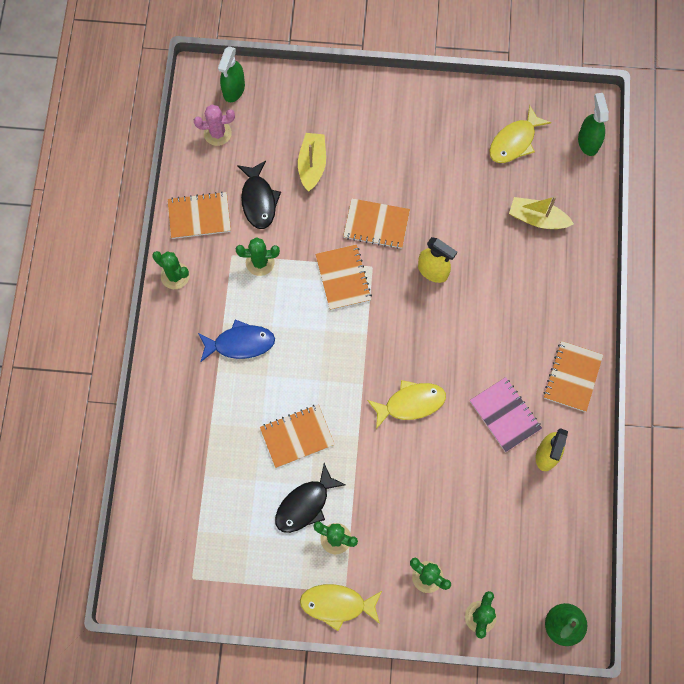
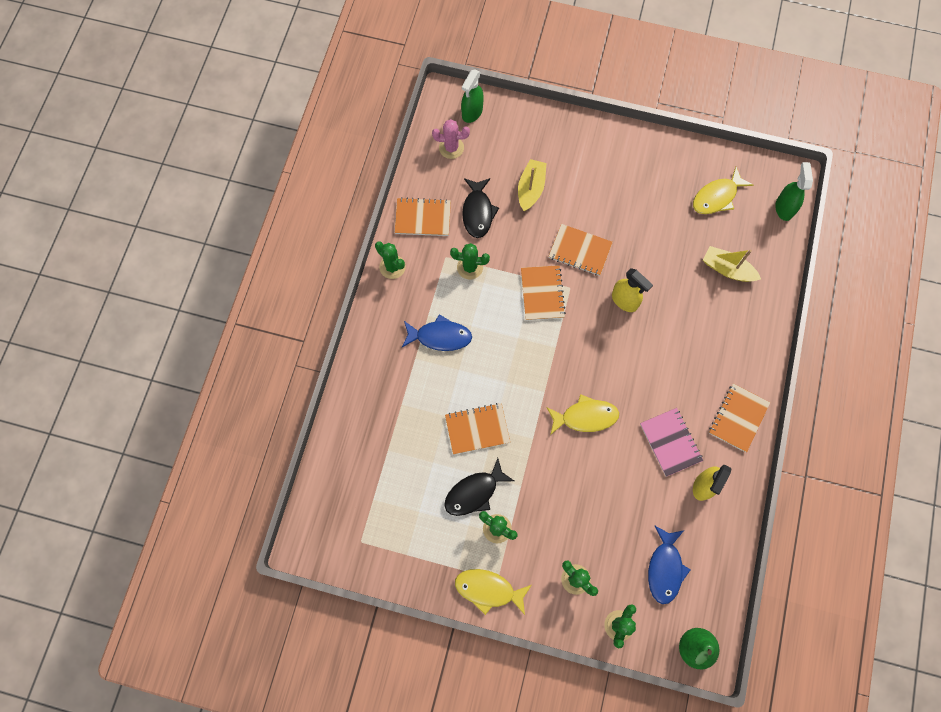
camera: 10 degrees right, 0 degrees up
(519, 549) = (665, 568): none -> blue fish

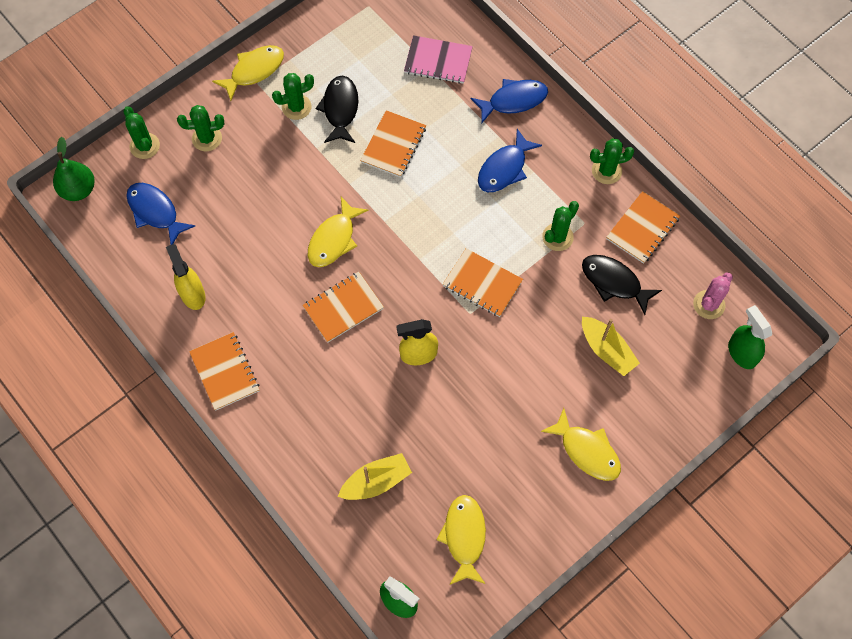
camera: 125 degrees right, 5 degrees down
(376, 367) = (513, 100): none -> blue fish
(580, 251) = (502, 350): orange notebook -> orange notebook (343, 308)
(607, 162) = (587, 451): none -> yellow fish
(670, 442) = (252, 295): pink notebook -> pink notebook (438, 61)

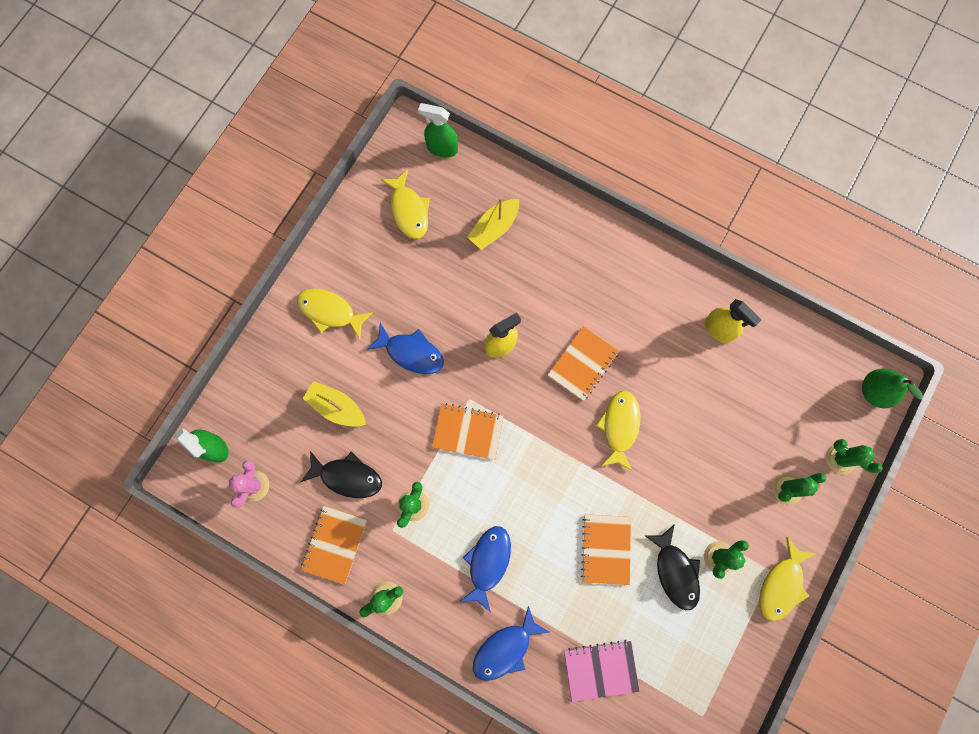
camera: 160 degrees right, 10 degrees up
(155, 212) = (793, 395): blue fish -> blue fish (411, 352)
(225, 372) = (657, 272): orange notebook -> none

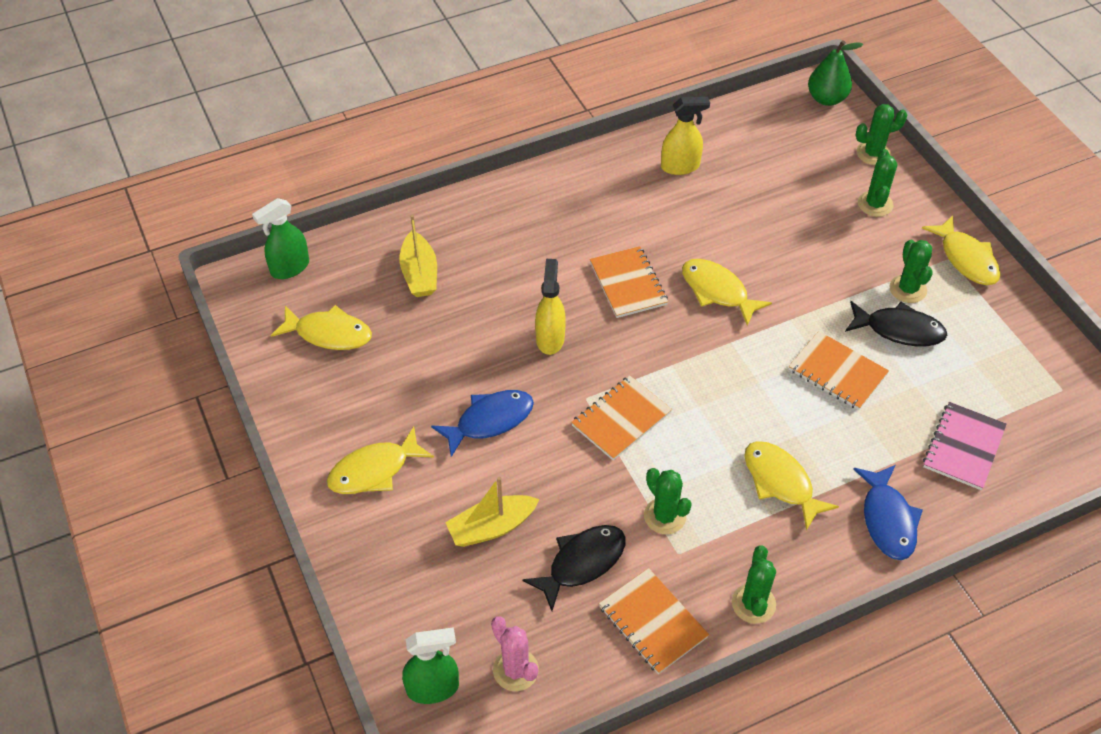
camera: 55 degrees left, 25 degrees down
(488, 562) = (780, 482): blue fish -> yellow fish

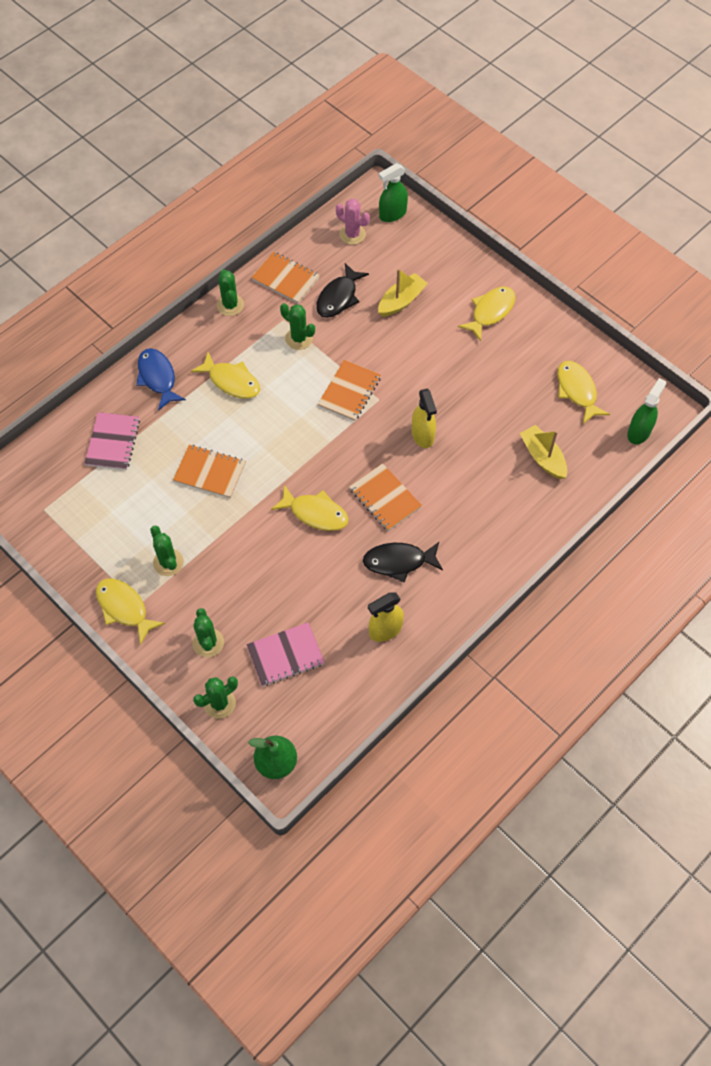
camera: 160 degrees right, 10 degrees up
(329, 333) = (577, 391): yellow fish -> yellow fish turned 75 degrees clockwise
(489, 421) = (435, 364): blue fish -> none
(793, 173) = (285, 655): none -> pink notebook
(899, 330) = (170, 522): black fish -> black fish (399, 562)

